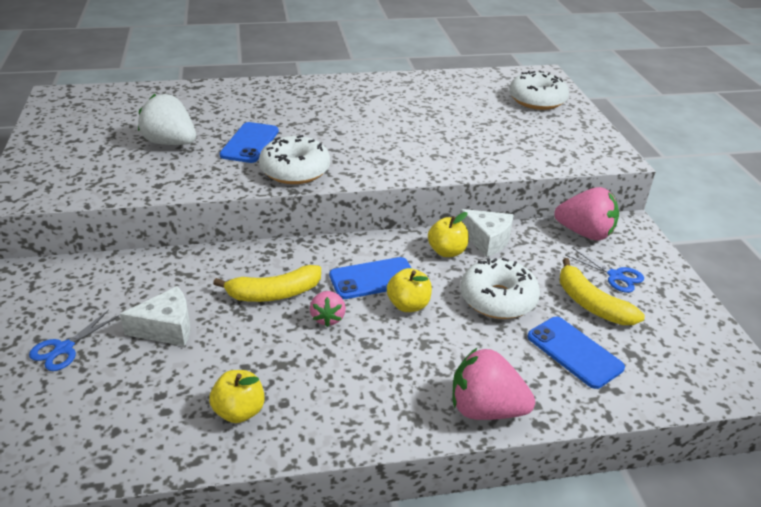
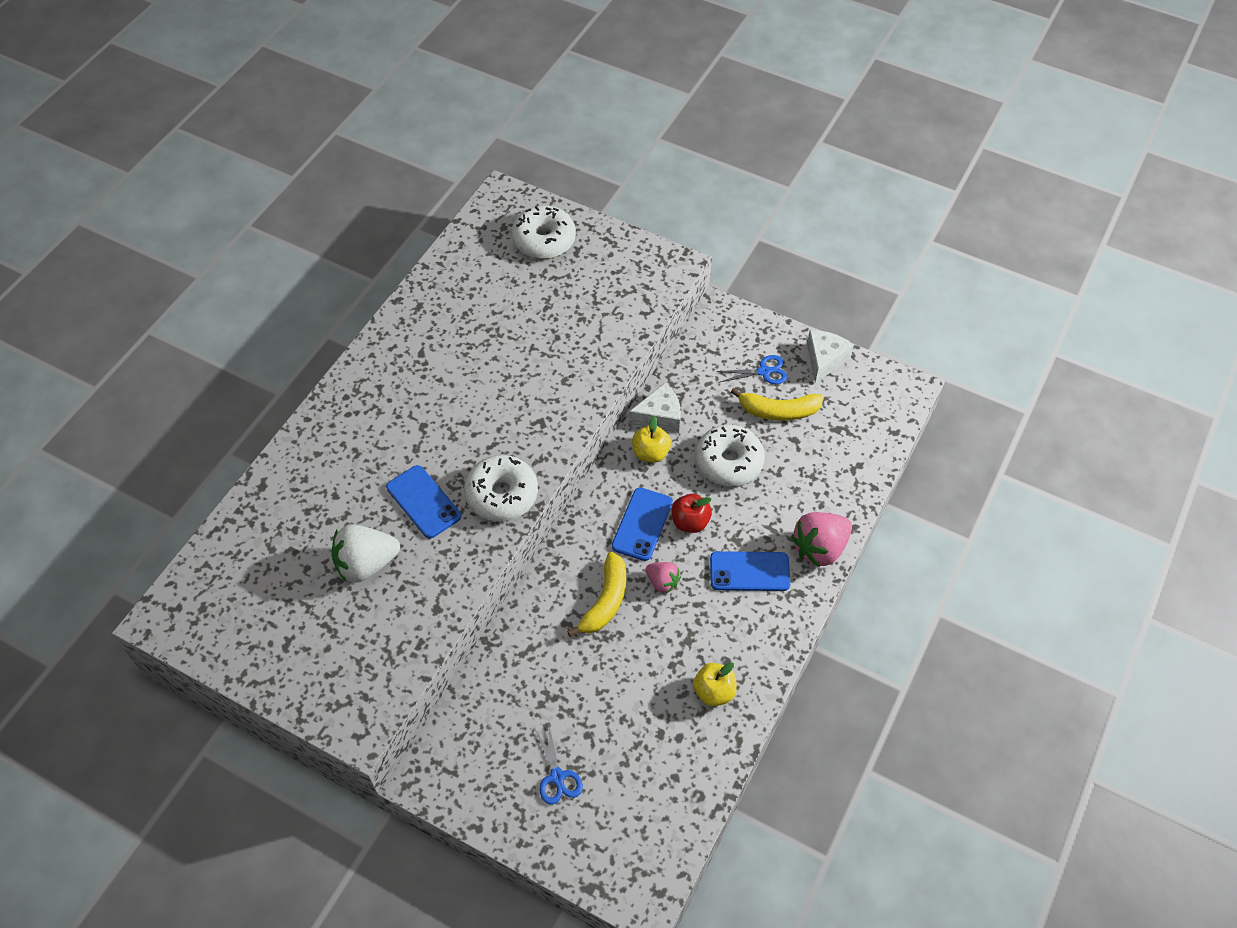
camera: 50 degrees left, 20 degrees up
(166, 328) = (588, 695): white cheese -> white cheese (824, 360)
(408, 305) = (690, 522): yellow apple -> red apple
(574, 352) = (812, 459): blue phone -> blue phone (749, 571)
(585, 233) = (704, 348): pink strawberry -> none

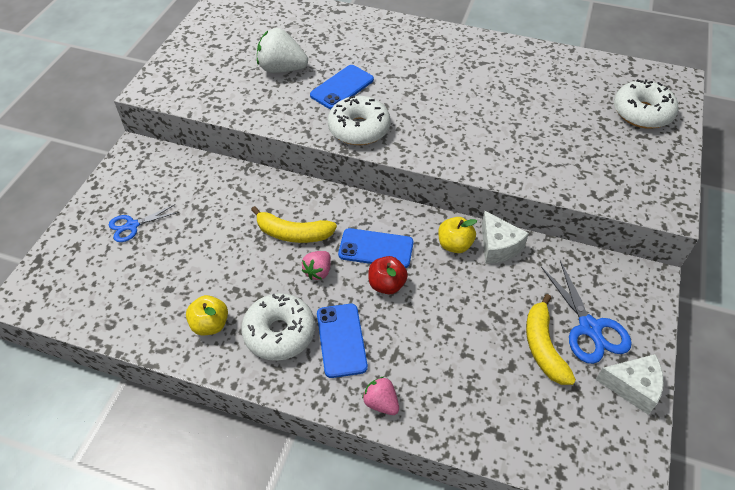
camera: 80 degrees right, 5 degrees down
(366, 564) = (282, 69): white strawberry -> white strawberry turned 45 degrees counterclockwise
(729, 462) = (464, 308): white donut -> white donut (279, 333)
(764, 371) = (589, 328): blue scissors -> blue scissors, size x1.58
(820, 548) = (381, 403): pink strawberry -> pink strawberry, size x0.57

